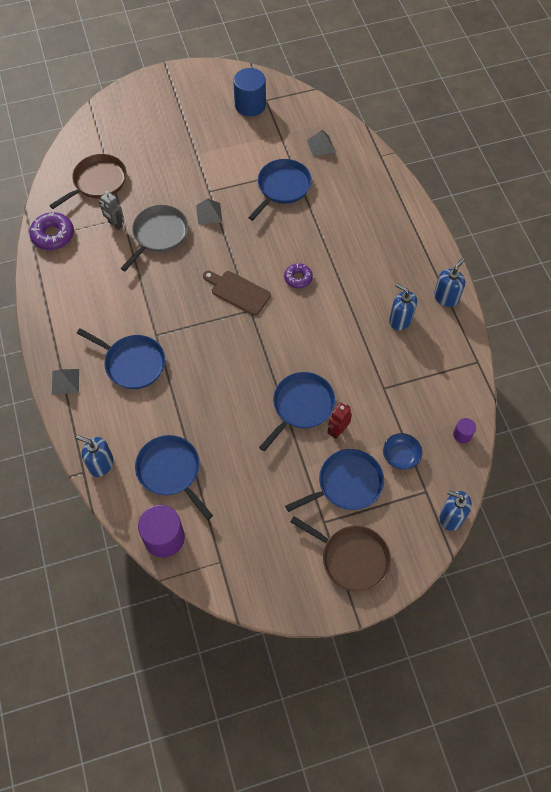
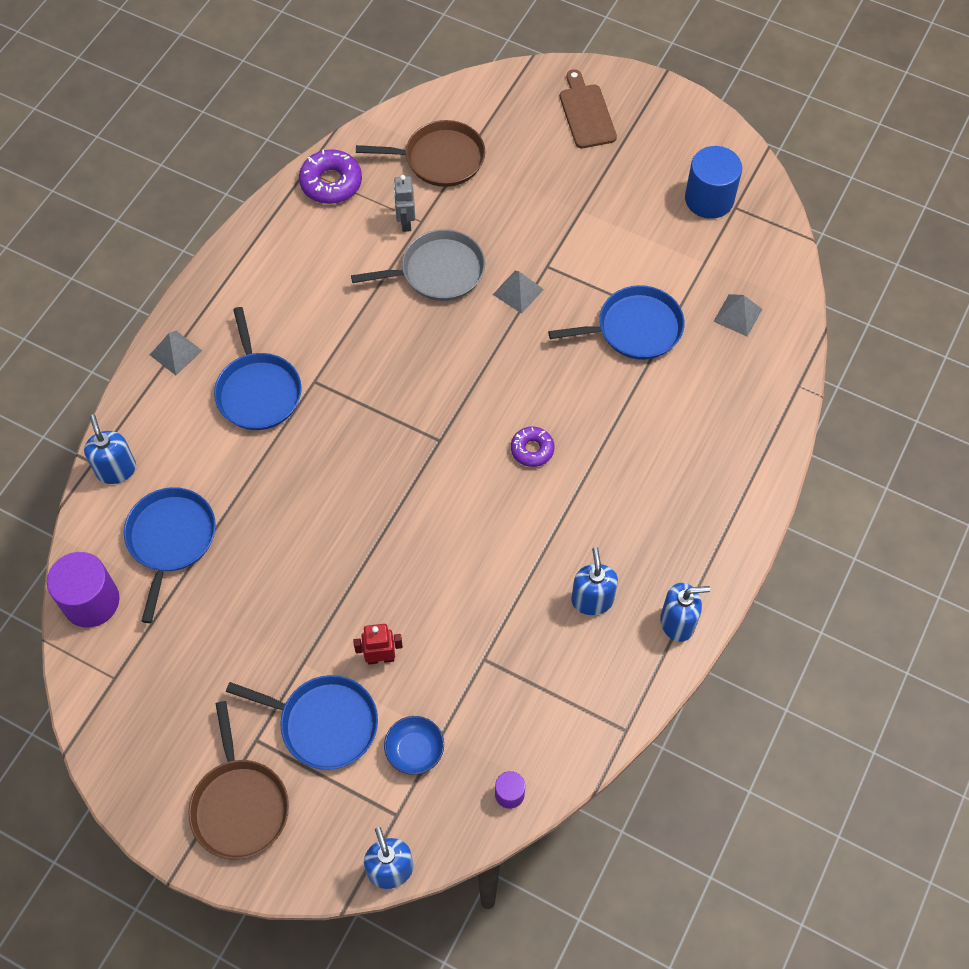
camera: 45 degrees right, 0 degrees up
(238, 292) = (449, 408): brown cutting board -> brown cutting board (586, 113)
(301, 406) = (373, 595): blue pan -> none

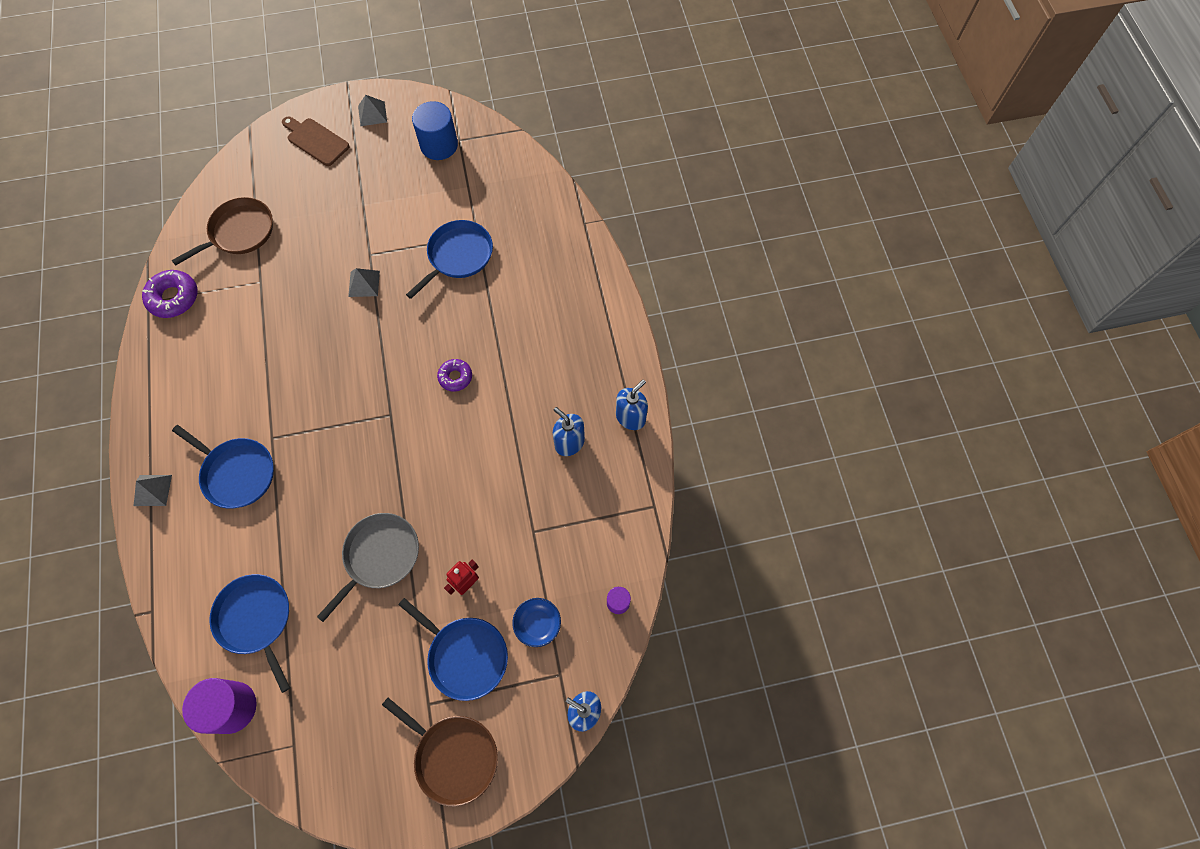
camera: 40 degrees left, 5 degrees up
(116, 469) = (174, 603): blue soap dispenser -> none
(324, 723) = (465, 655): blue pan -> blue pan turned 60 degrees clockwise
(405, 222) = (249, 289): grey robot -> none
(438, 271) = (299, 306): grey pan -> grey pan (379, 556)
(738, 315) = (514, 205): grey pyramid -> grey pyramid (372, 113)

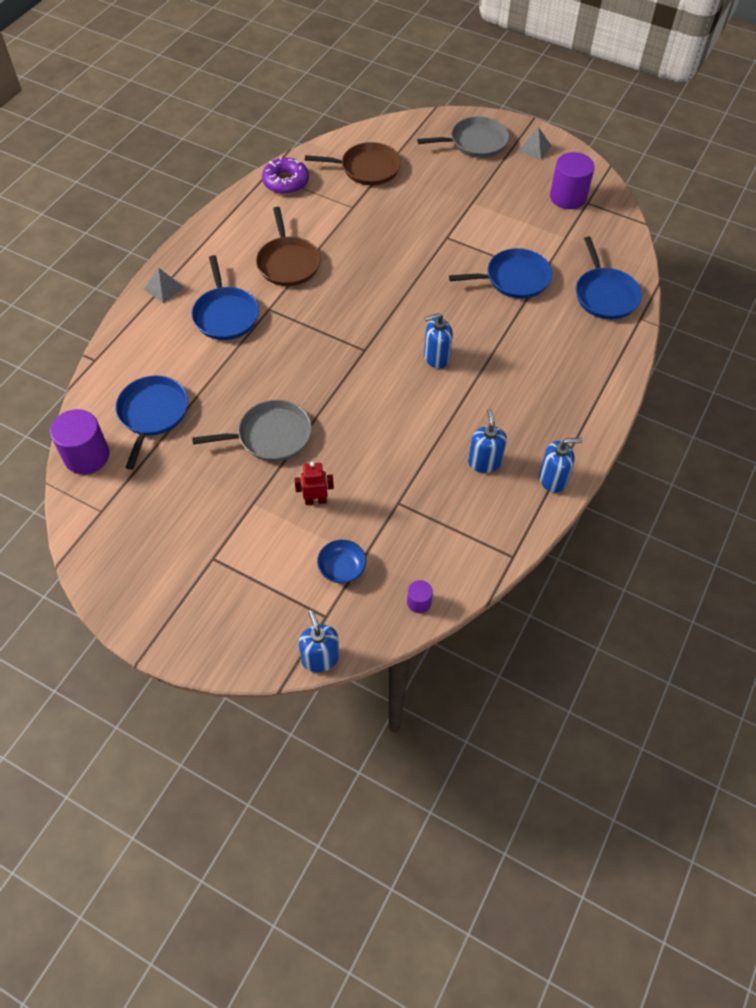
camera: 40 degrees right, 10 degrees down
(316, 141) = (475, 142): brown cutting board -> grey pan
(364, 283) = (425, 253): grey pyramid -> none
(439, 145) = (567, 197): blue cylinder -> purple cylinder
(453, 756) = (197, 607): brown pan -> brown pan (288, 263)
(455, 377) = (436, 357): purple donut -> blue soap dispenser
(465, 655) = (269, 547): blue pan -> blue pan (605, 295)

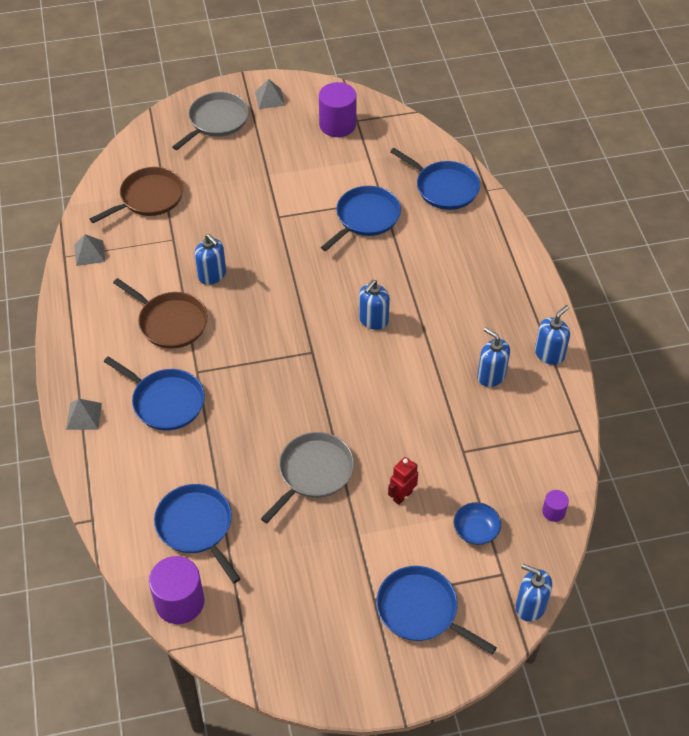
camera: 40 degrees left, 5 degrees down
(236, 593) = (421, 610): none -> blue pan
(286, 182) = (89, 253): purple donut -> grey pyramid
(352, 249) = (212, 275): none -> blue soap dispenser

